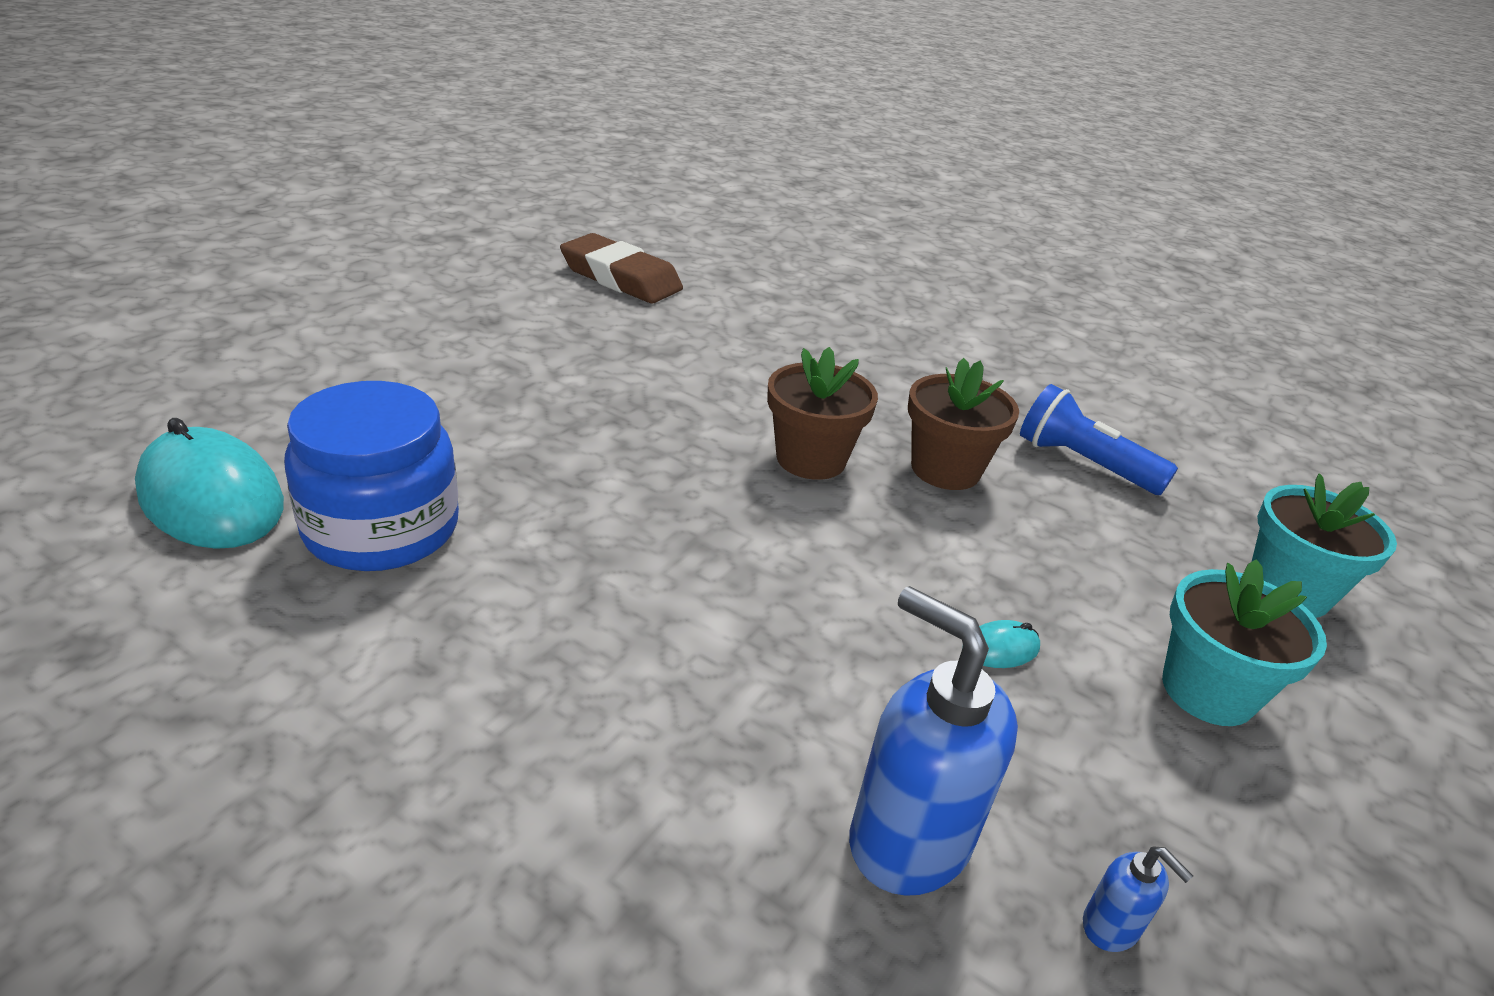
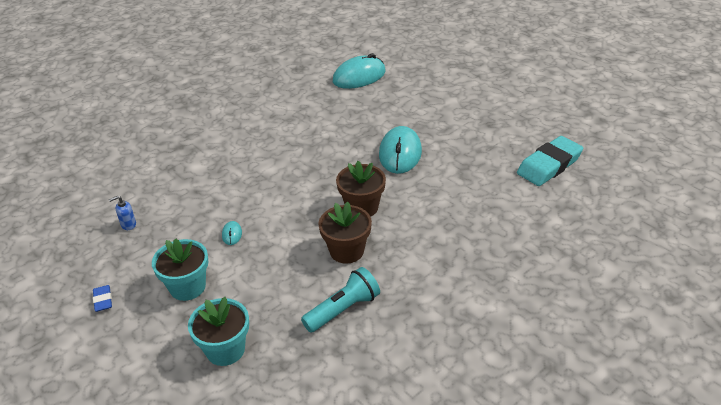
camera: 110 degrees right, 5 degrees up
(382, 528) = (337, 106): blue jar -> none
(608, 419) = (400, 153): none -> turquoise mouse
(621, 278) = (549, 165): brown eraser -> turquoise eraser
(908, 840) = (173, 193): blue soap dispenser -> none
(1083, 463) = (343, 310): blue flashlight -> turquoise flashlight
(1391, 867) = (103, 300): none -> blue eraser

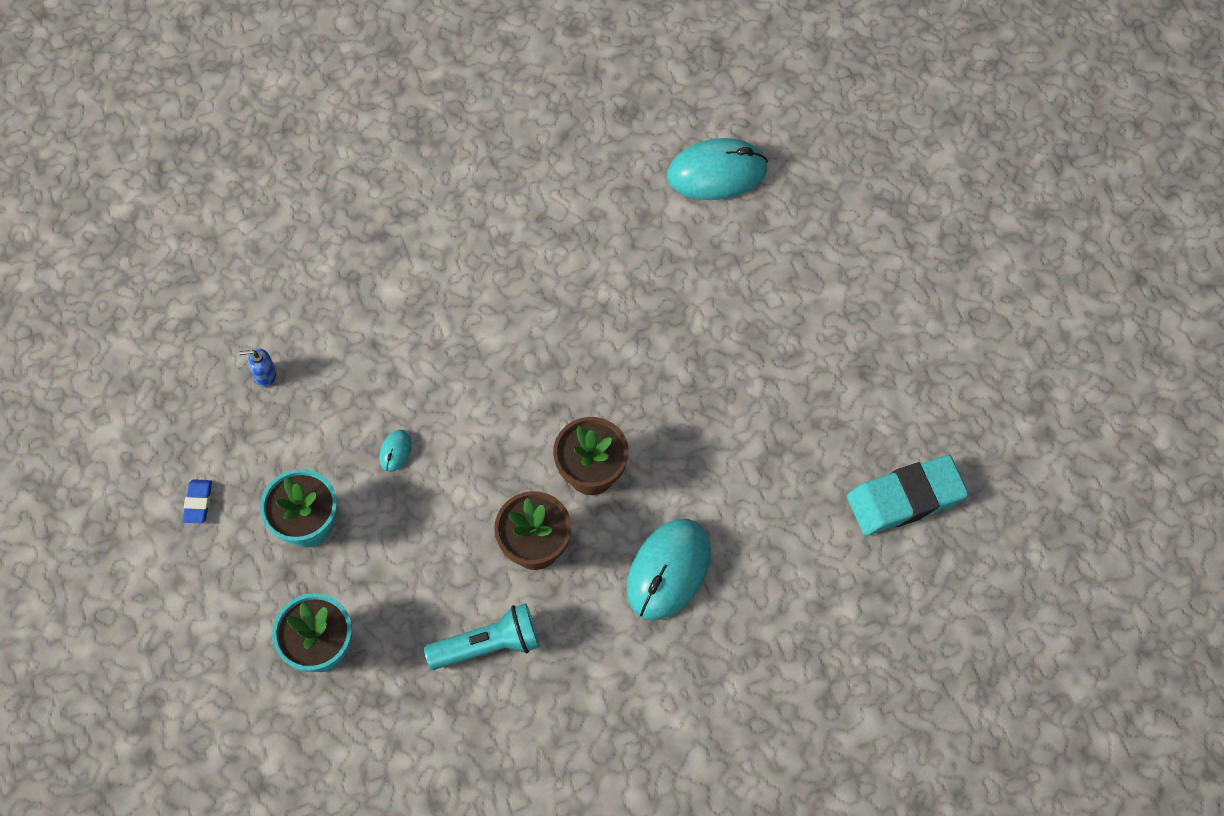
camera: 20 degrees right, 25 degrees up
(400, 153) = (697, 382): turquoise mouse -> turquoise mouse (668, 570)

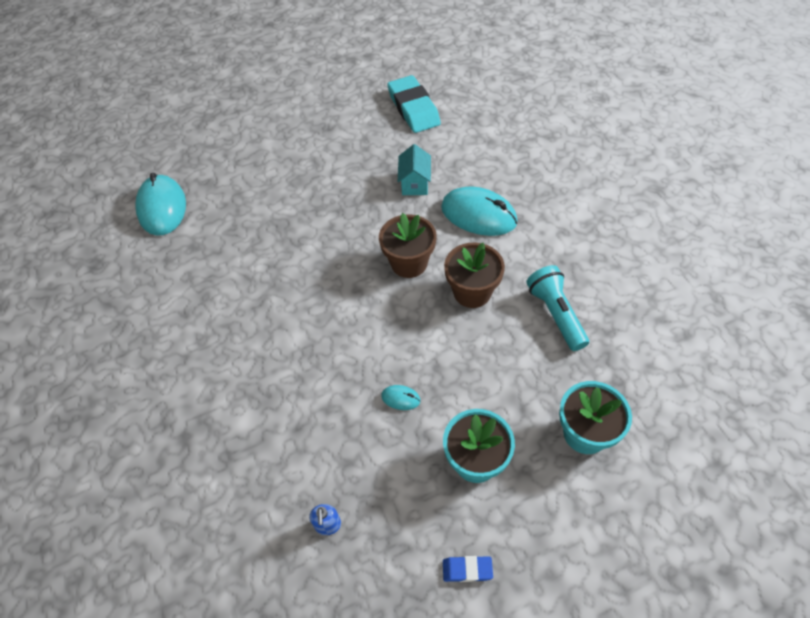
camera: 90 degrees left, 10 degrees down
(738, 489) = (415, 183): none -> turquoise house

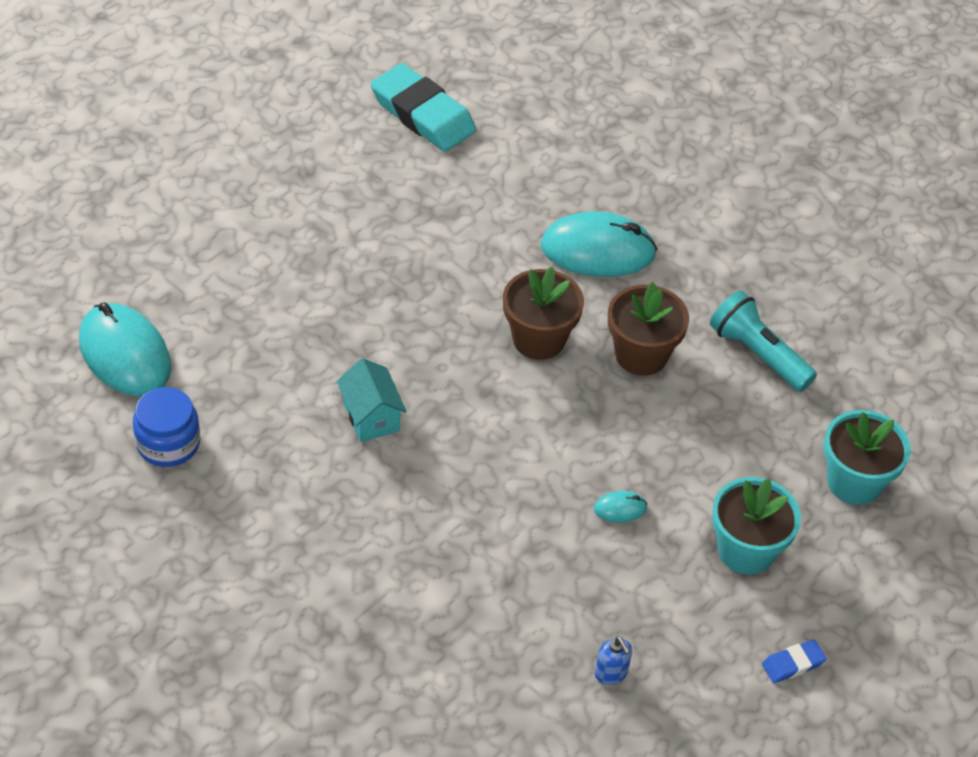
camera: 30 degrees left, 5 degrees down
(150, 268) = (168, 443): none -> blue jar
(415, 183) = (486, 227): turquoise house -> turquoise house (371, 417)

